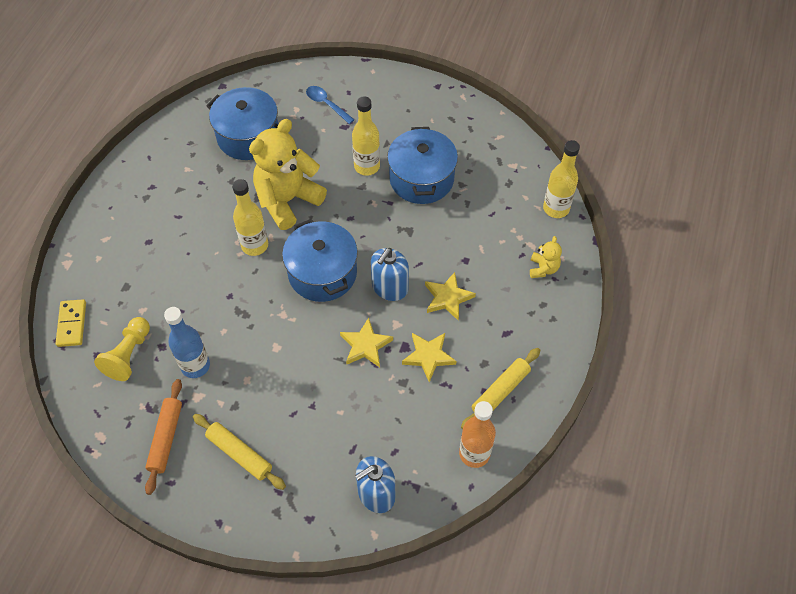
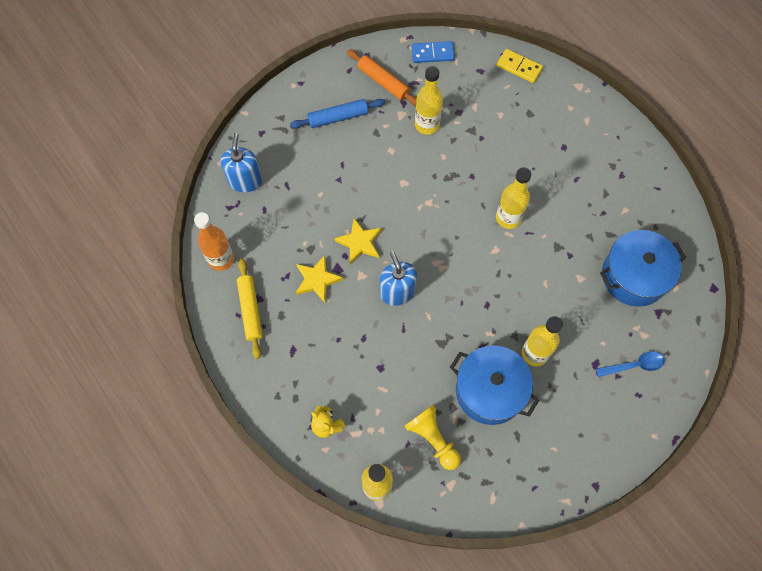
camera: 125 degrees right, 10 degrees up
(99, 413) = (432, 53): none -> blue domino
(129, 355) = (466, 89): yellow pawn -> yellow pawn (433, 439)
(195, 366) = (427, 125): blue bottle -> yellow bottle
(239, 454) = (338, 117): yellow rolling pin -> blue rolling pin
(287, 200) = (539, 267): yellow teddy bear -> none
(322, 273) = (446, 251): blue pot -> none
(447, 298) = (356, 328): yellow star -> none

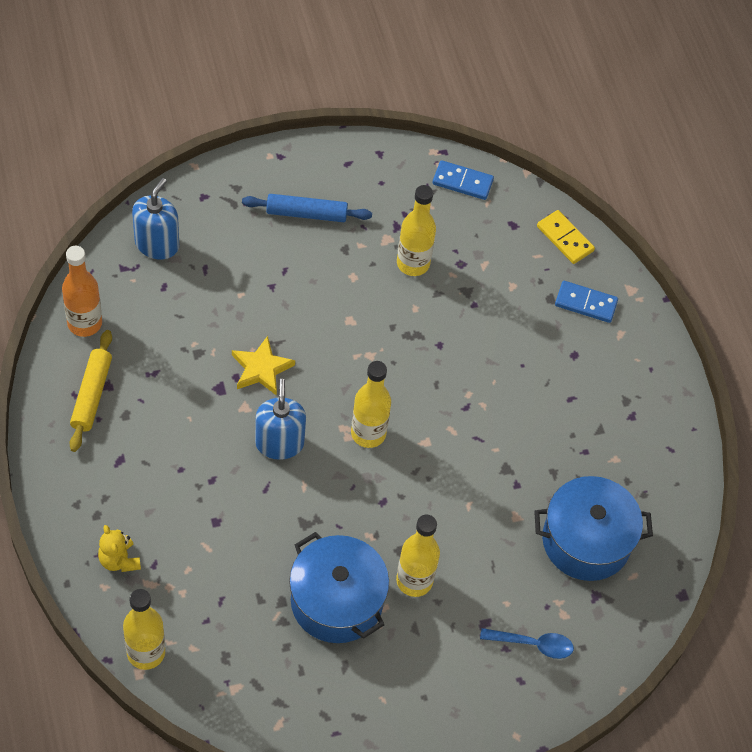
camera: 15 degrees right, 10 degrees down
(317, 280) = (188, 392): yellow star -> none
(383, 82) = (383, 193): orange rolling pin -> none
(433, 439) = (239, 627): yellow pawn -> none
(508, 218) = (460, 411): yellow bottle -> yellow bottle (368, 433)
(554, 108) = (585, 303): none -> blue domino

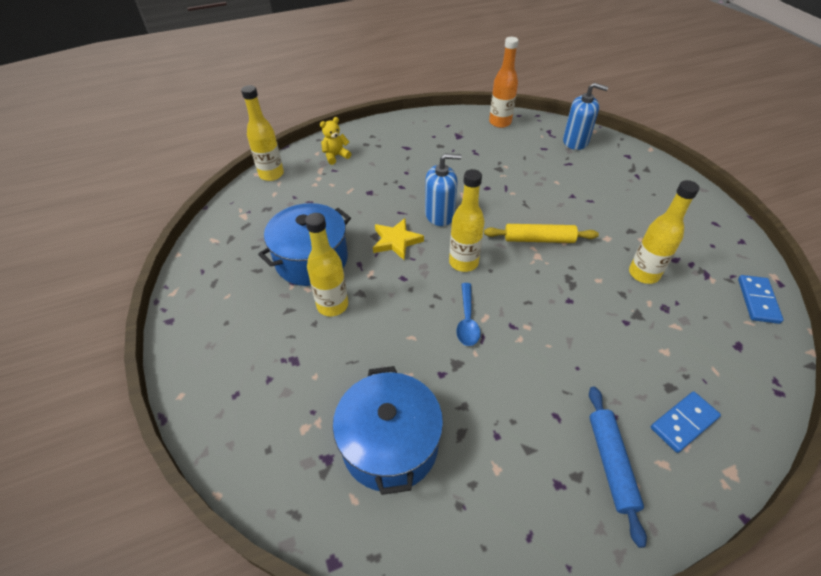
camera: 90 degrees right, 10 degrees down
(91, 395) = (450, 131): yellow rolling pin -> yellow rolling pin (539, 239)
(261, 369) = (499, 199): yellow star -> yellow star (396, 241)
(306, 213) = (649, 206): blue rolling pin -> blue rolling pin (611, 464)
(533, 644) = (272, 402): blue spoon -> blue spoon (467, 320)
(565, 239) = (754, 395): yellow domino -> none
(585, 303) = (683, 422): blue domino -> blue domino turned 45 degrees clockwise

